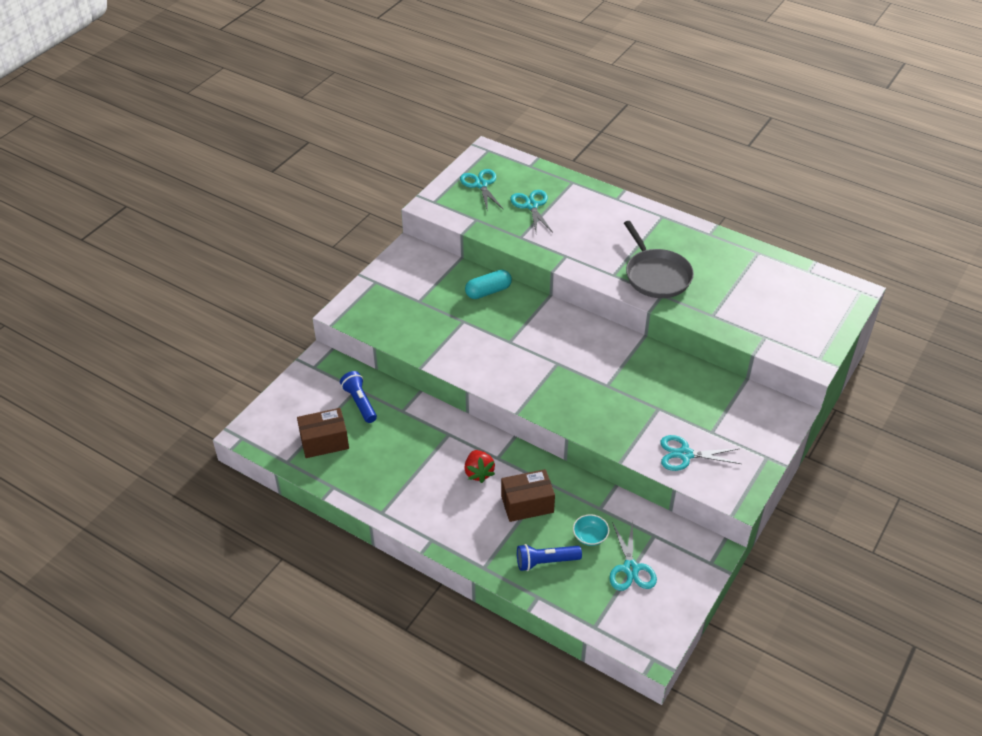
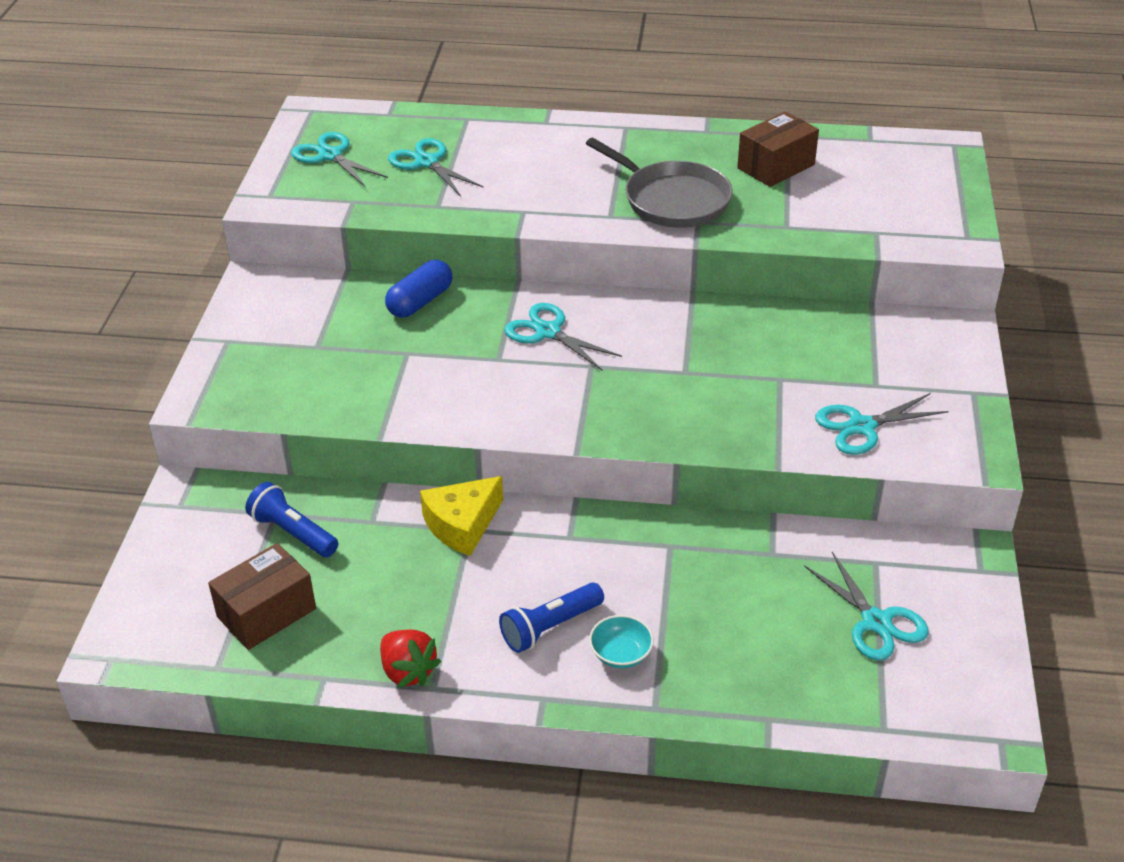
camera: 25 degrees left, 5 degrees down
(446, 430) = (462, 525): none -> yellow cheese
(478, 473) = (554, 569): red strawberry -> red strawberry (408, 671)
(488, 291) = (420, 302): turquoise capsule -> blue capsule
(527, 504) = (660, 587): brown box -> brown box (776, 166)
(545, 562) = (745, 661): blue flashlight -> blue flashlight (550, 627)
(546, 334) = (548, 332): none -> turquoise scissors
(590, 536) = (786, 599): turquoise bowl -> turquoise bowl (621, 654)

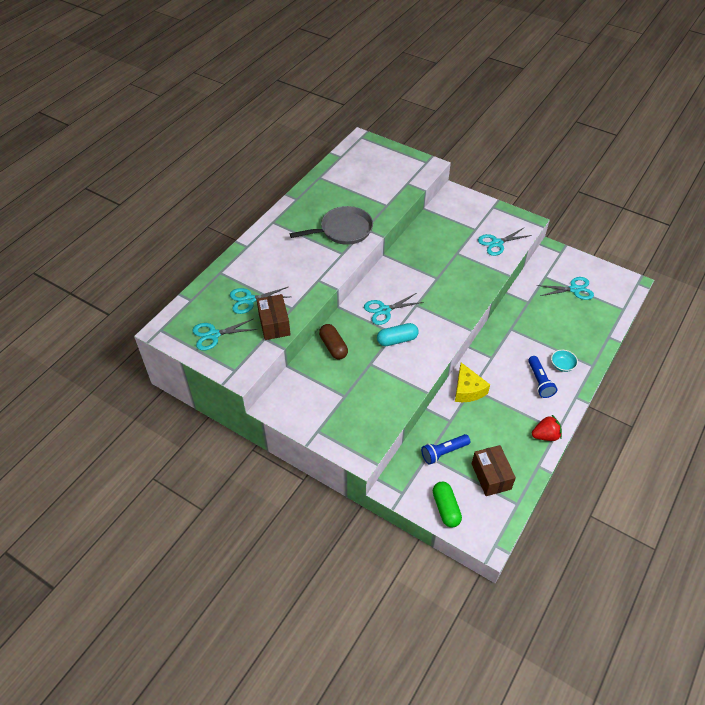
camera: 65 degrees left, 10 degrees up
(168, 569) = (445, 508): none -> green capsule
(420, 302) = (333, 347): blue capsule -> brown capsule
(485, 367) = (397, 340): none -> turquoise capsule
(776, 166) = (340, 190): brown box -> brown box (274, 324)
(861, 426) = (497, 243): turquoise scissors -> turquoise scissors turned 60 degrees clockwise

